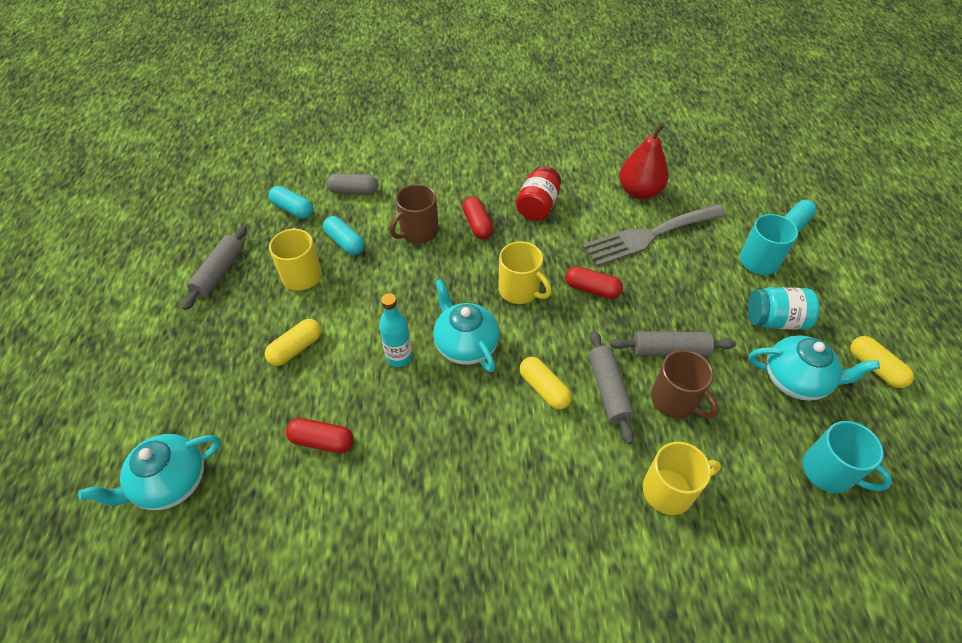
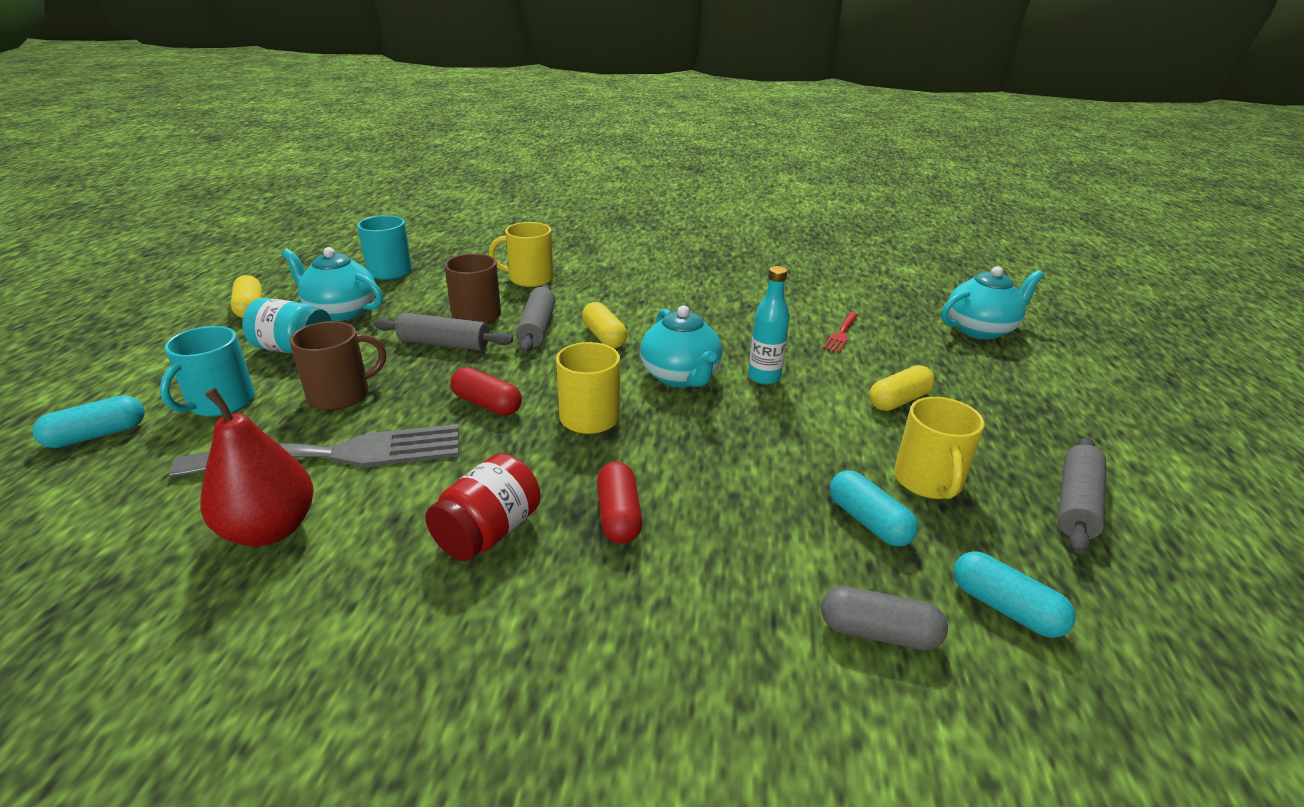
camera: 170 degrees left, 20 degrees down
(322, 441) = (841, 334): red capsule -> red fork
(418, 231) = (732, 520): brown mug -> brown mug (341, 394)

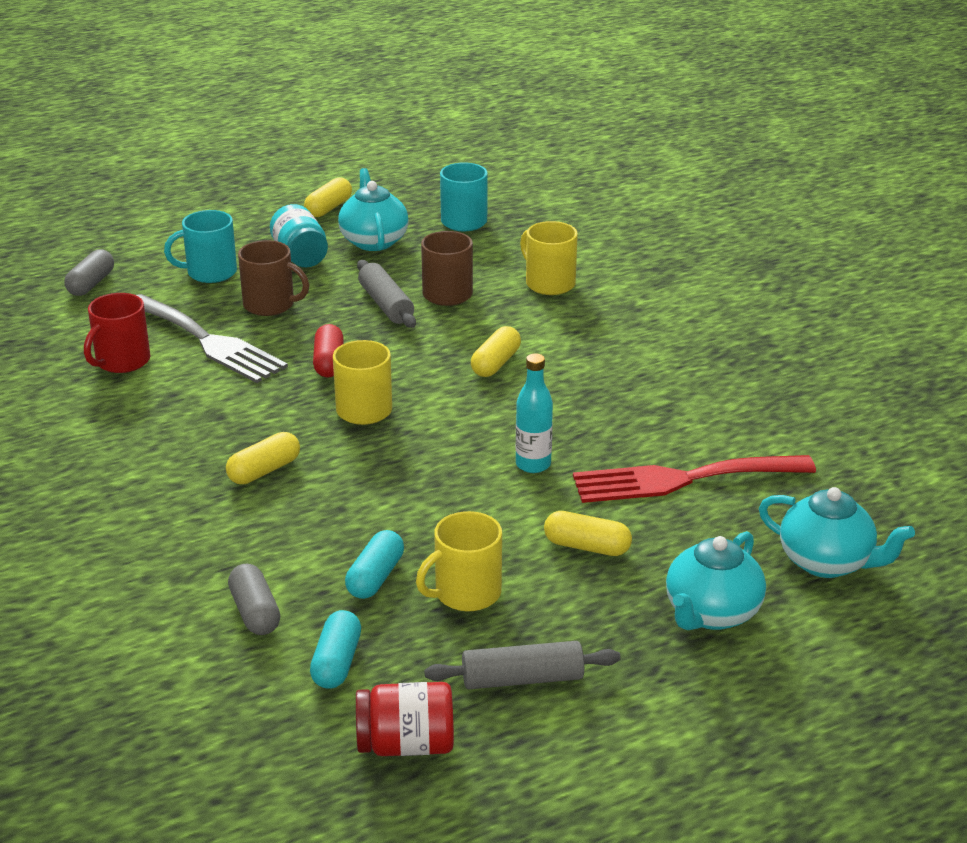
camera: 55 degrees right, 0 degrees up
(75, 486) = (91, 284): none -> grey capsule
(97, 435) = (136, 259): turquoise capsule -> none
(270, 529) = (121, 361): red pear -> red mug
(488, 532) = (196, 431): red jar -> red jar (406, 744)
(537, 328) = (466, 328): grey rolling pin -> none
(618, 515) = (264, 471): red capsule -> yellow capsule
(680, 377) = (478, 425): turquoise teapot -> turquoise teapot (711, 613)
(841, 334) = (682, 479): red fork -> red fork, size x2.28

